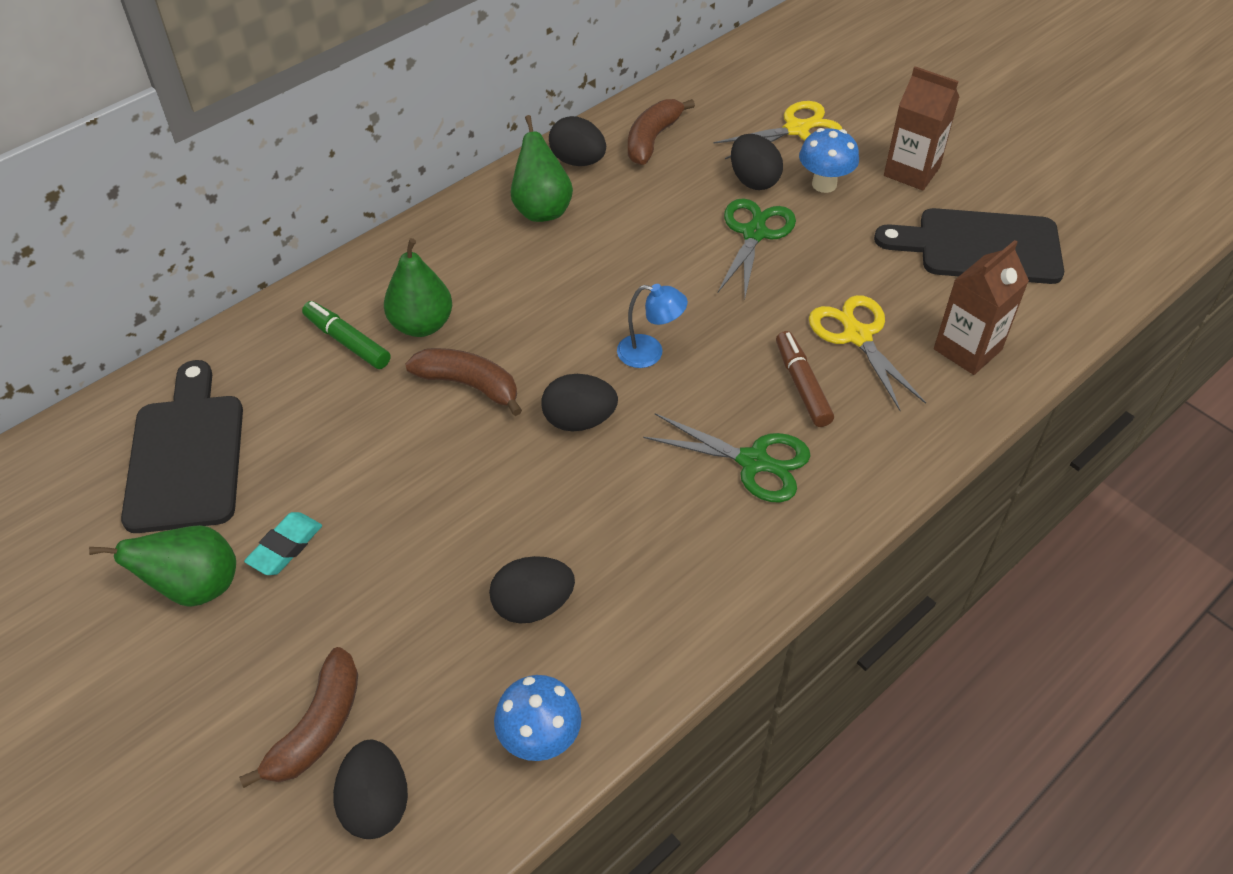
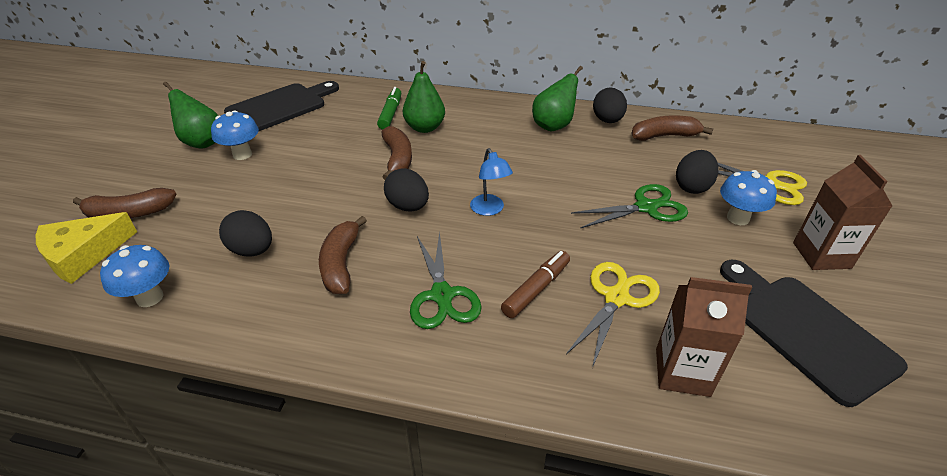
camera: 55 degrees right, 10 degrees down
(285, 547) = (242, 154): turquoise eraser -> blue mushroom
(376, 803) = (84, 254): black egg -> yellow cheese
(632, 526) = (341, 263): none -> brown banana

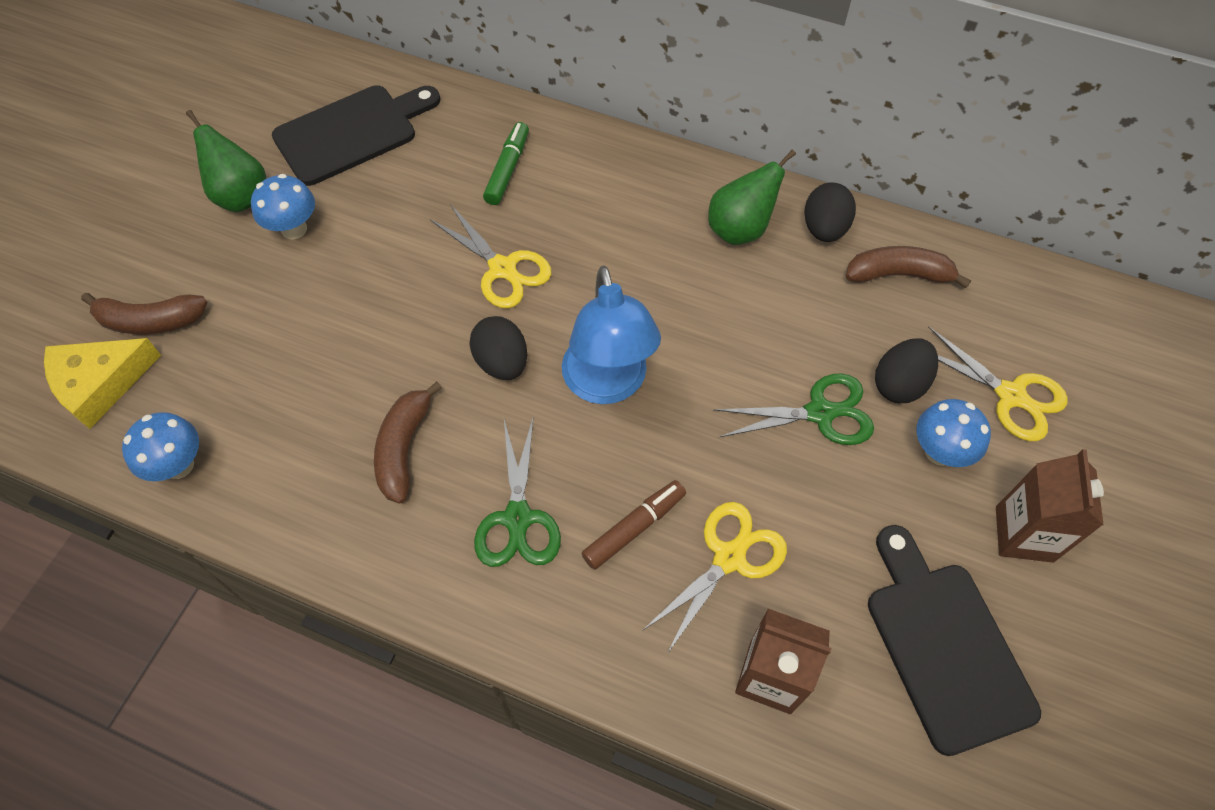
camera: 10 degrees right, 20 degrees up
(252, 250) = (298, 409): black egg -> none
(397, 159) = (502, 268): brown banana -> yellow scissors
(424, 128) = (551, 208): green pear -> none
(489, 210) = (608, 385): blue lamp -> blue lamp, size x1.87

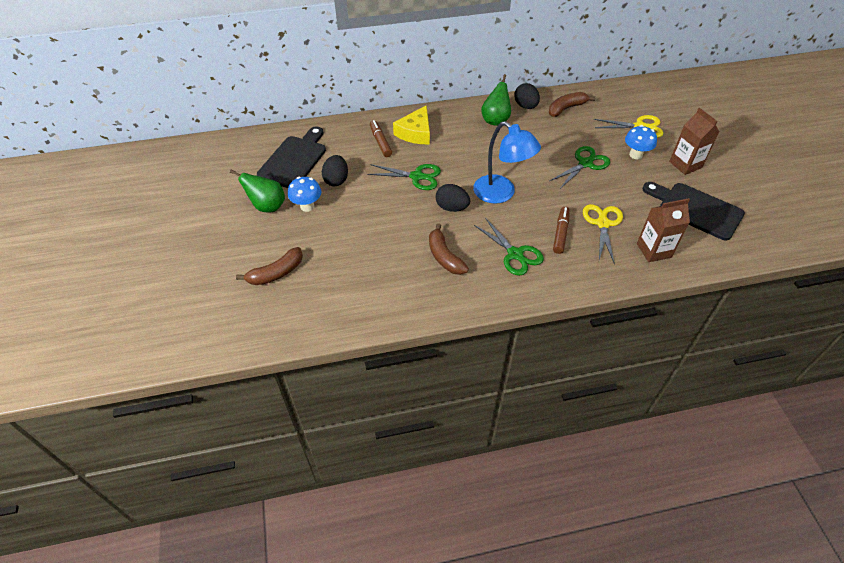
camera: 35 degrees left, 10 degrees down
(100, 384) = (278, 308): yellow cheese -> yellow cheese (415, 133)
(179, 465) = (352, 316): blue mushroom -> none
(502, 268) = (416, 176): yellow scissors -> green scissors
(508, 169) = (380, 142): green marker -> brown marker
(899, 384) = (602, 141): black egg -> black egg (336, 180)

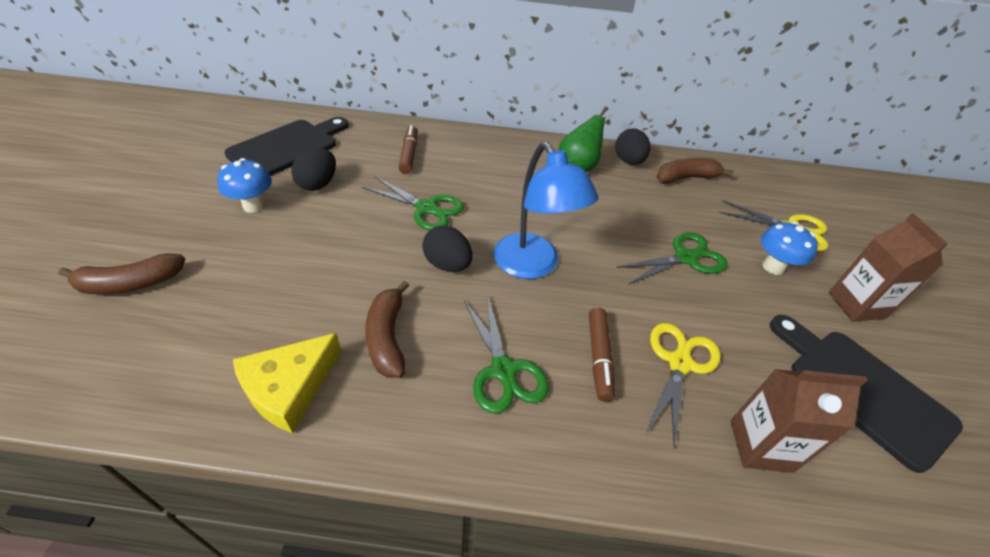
camera: 15 degrees right, 5 degrees down
(267, 206) = (205, 192): green pear -> none
(415, 133) = (462, 155): yellow cheese -> yellow cheese (289, 388)
(560, 233) = (599, 357): brown marker -> brown marker turned 150 degrees clockwise

